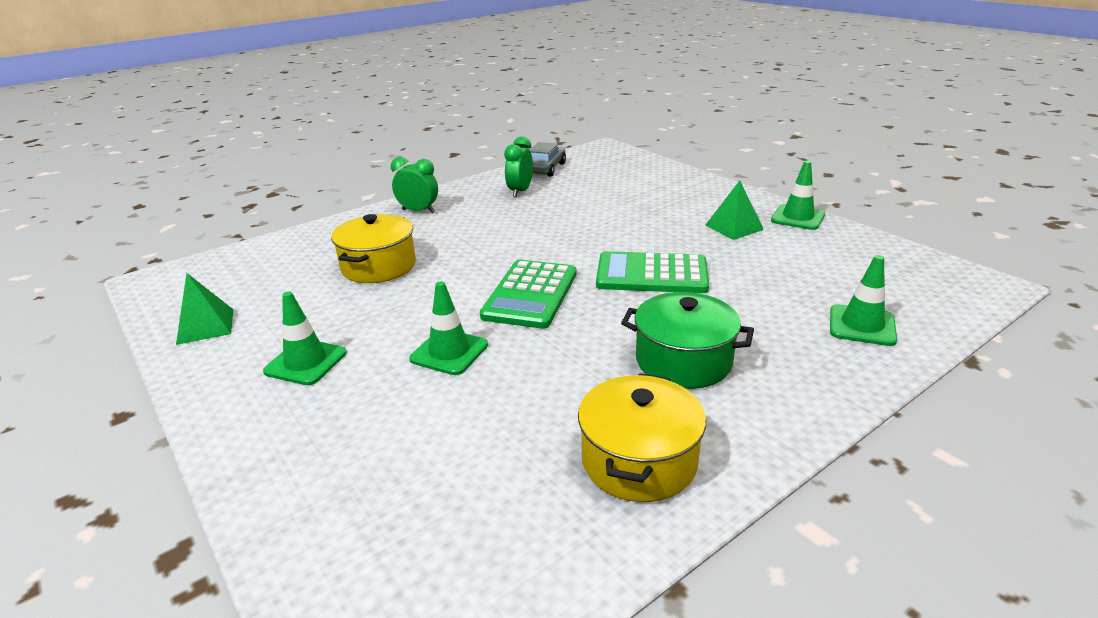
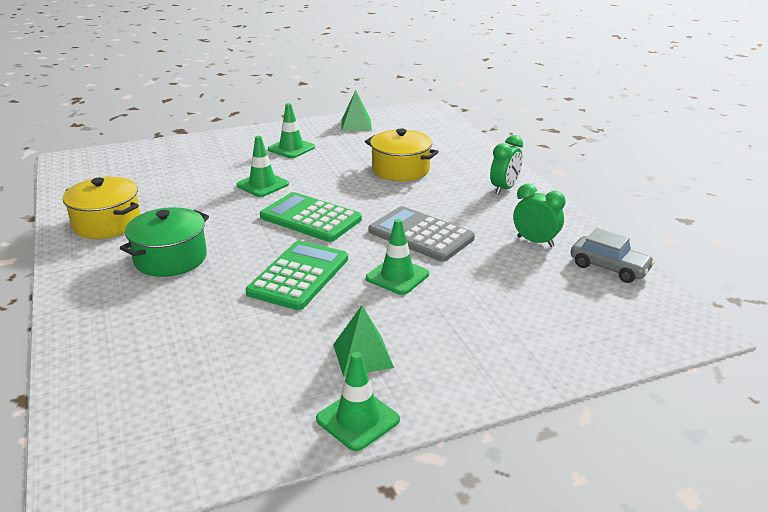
camera: 105 degrees right, 0 degrees up
(535, 234) = (421, 235): none -> grey calculator
(862, 325) = (121, 357): green traffic cone -> green traffic cone (397, 276)

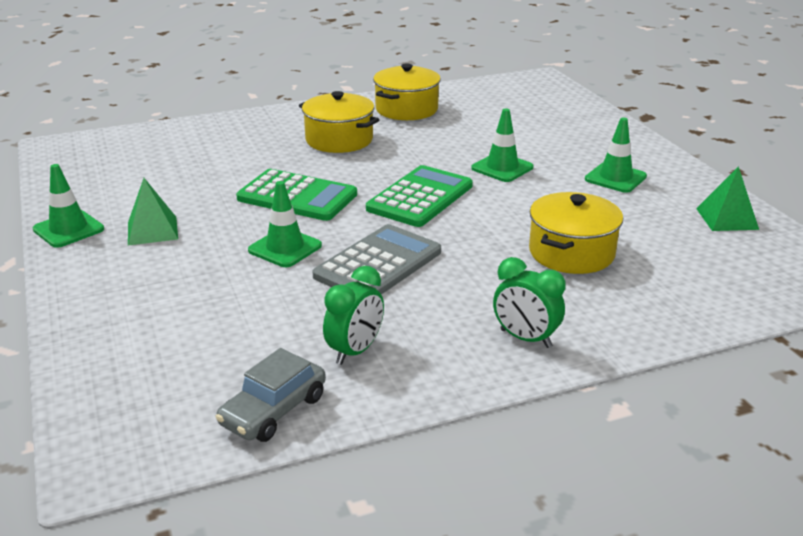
camera: 90 degrees right, 0 degrees up
(170, 258) = (339, 140): green pot -> yellow pot

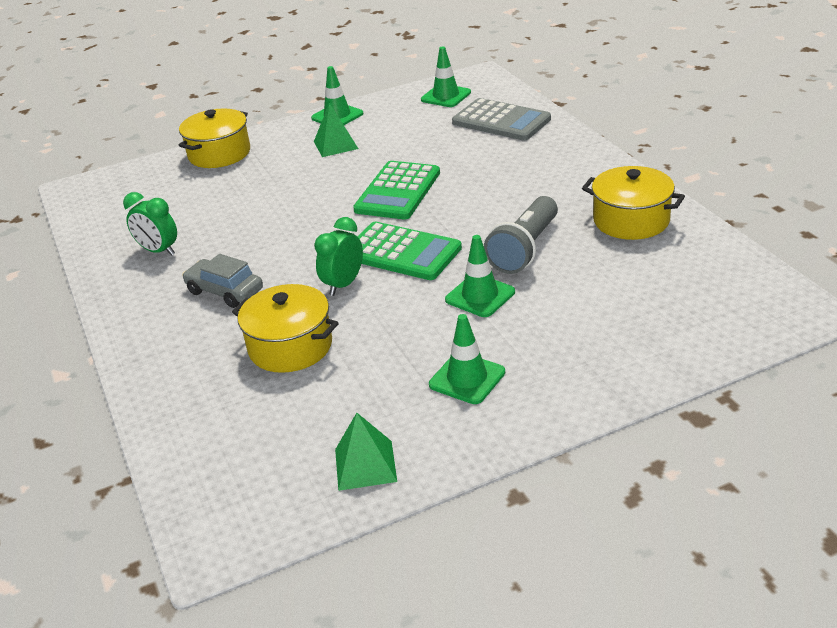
camera: 90 degrees right, 5 degrees up
(274, 411) = (103, 231): grey car -> grey car (225, 291)
(285, 248) = (306, 201): green traffic cone -> green traffic cone (446, 96)
(339, 140) = (529, 193): yellow pot -> yellow pot (219, 154)
(378, 264) = (278, 245): grey calculator -> grey calculator (501, 121)
(435, 147) = (525, 249): none -> grey flashlight
(525, 338) = (156, 324): green clock -> green clock (343, 284)

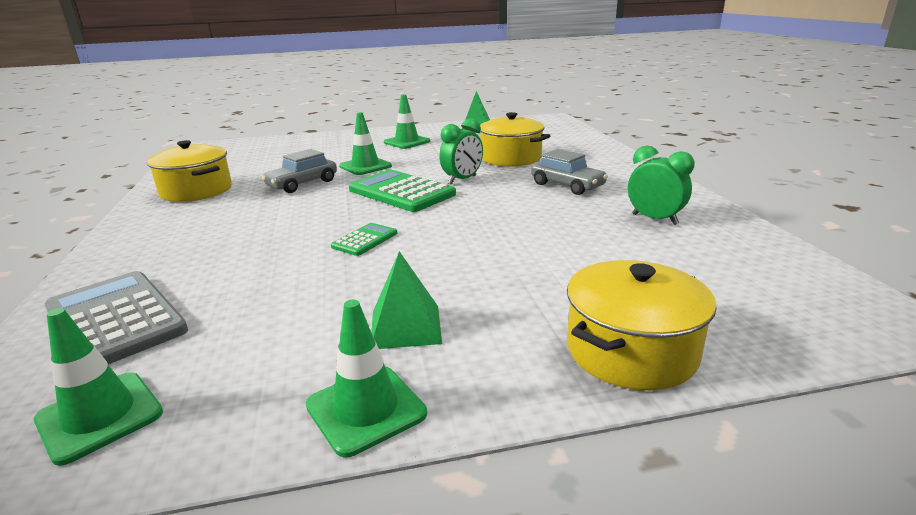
camera: 170 degrees left, 10 degrees down
(398, 191) = (365, 240): green calculator -> green calculator, size x0.51
(525, 249) = (302, 184): grey flashlight -> grey car

